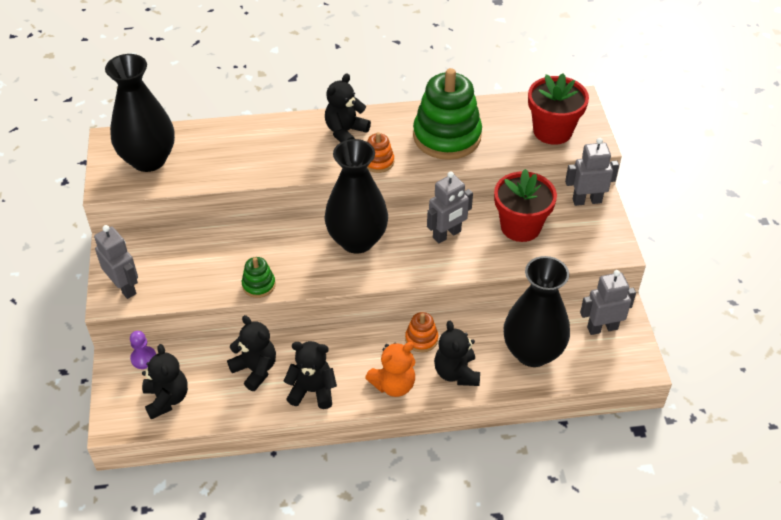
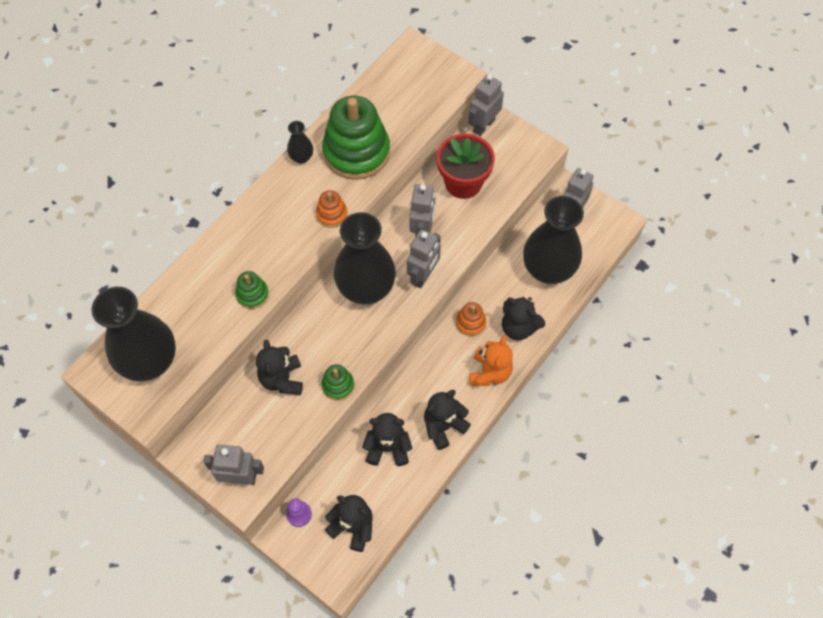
camera: 45 degrees left, 15 degrees up
(261, 170) = (252, 294): none -> green stacking toy
(345, 132) = (277, 208): black teddy bear -> black teddy bear (282, 379)
(402, 113) = (301, 157): none -> black vase
(410, 264) = (423, 276): none -> grey robot
(552, 131) = (424, 89): red flower pot -> none

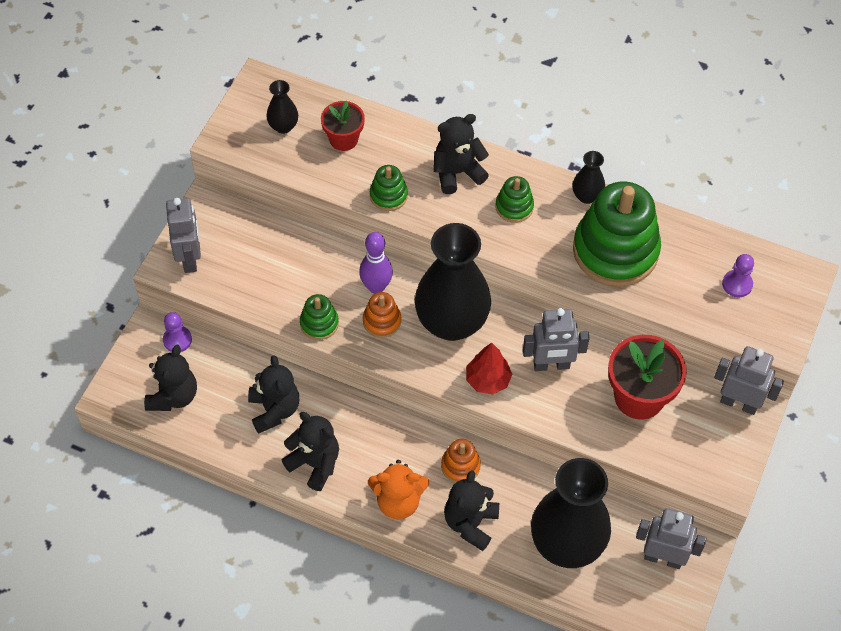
camera: 75 degrees right, 5 degrees down
(150, 361) = (283, 126): black vase -> black vase, size x0.44
(182, 316) = (343, 139): none -> red flower pot
(282, 379) = (313, 267): black teddy bear -> black teddy bear (457, 172)
(294, 208) = (514, 207): none -> green stacking toy
(316, 335) = (376, 287): none -> purple bowling pin
(332, 214) = (518, 246): orange stacking toy -> orange stacking toy (382, 321)
(408, 87) = (737, 284): none -> purple pawn
(423, 276) = (488, 380): grey robot -> red tree

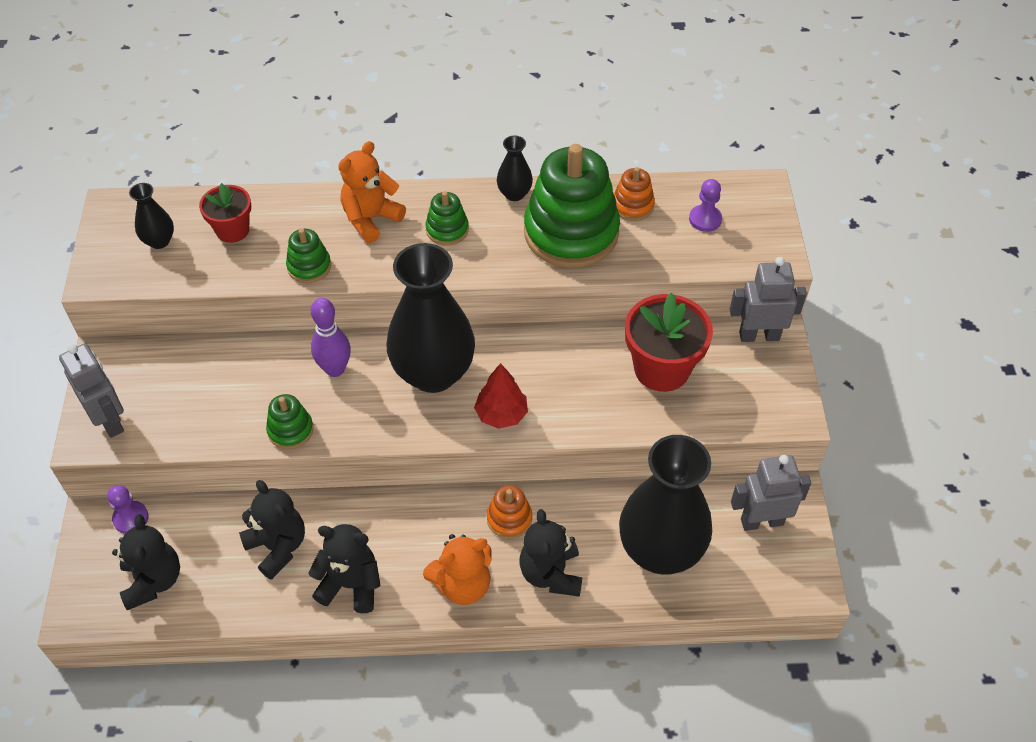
camera: 25 degrees left, 5 degrees down
(382, 321) = (358, 401): orange stacking toy -> orange stacking toy (632, 206)
(457, 172) = (371, 219): black teddy bear -> orange teddy bear
(551, 365) = (558, 373): grey robot -> none

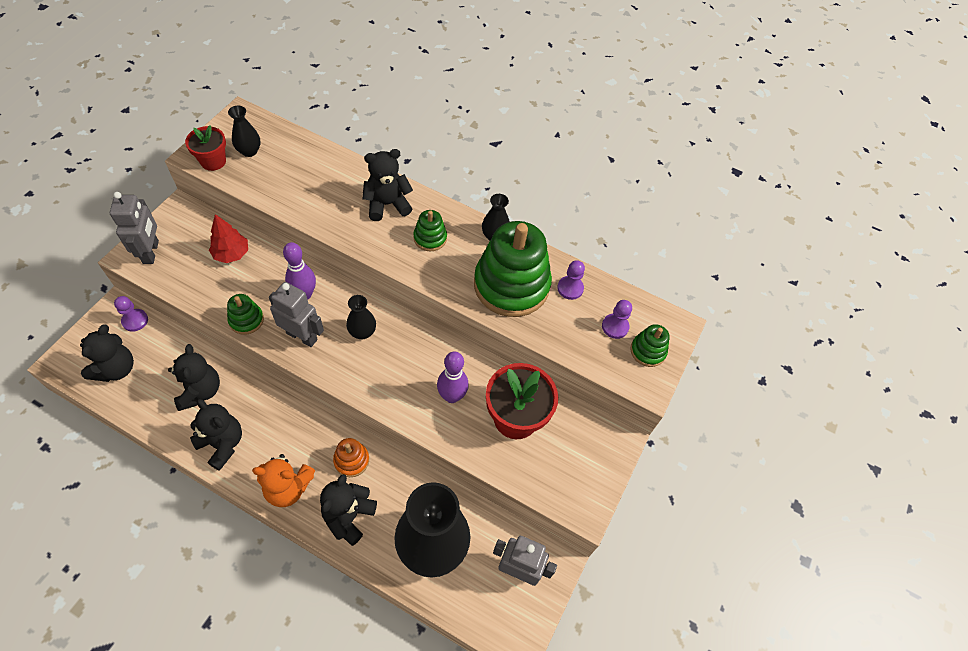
camera: 25 degrees right, 5 degrees up
(232, 230) = (297, 167): red flower pot -> red flower pot (213, 161)
(309, 266) = (323, 216): green stacking toy -> green stacking toy (647, 351)
(371, 219) = (387, 204): orange teddy bear -> black teddy bear
(433, 373) = (362, 332): black vase -> black vase, size x0.44
(501, 414) = (383, 387): red tree -> red tree (232, 254)
(580, 384) = (452, 396): none -> purple bowling pin
(632, 206) = (570, 288): orange stacking toy -> purple pawn
(759, 335) = (604, 433): grey robot -> grey robot (302, 336)

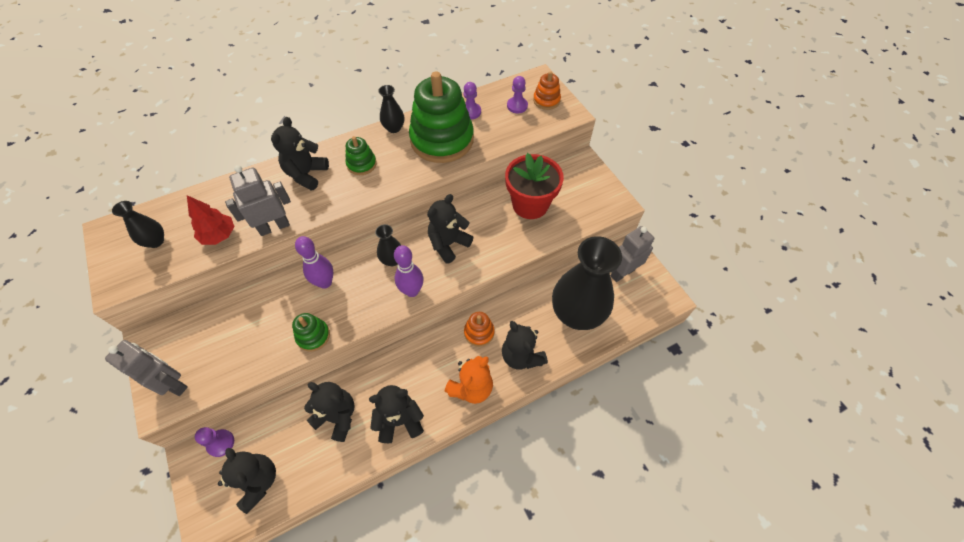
camera: 50 degrees left, 0 degrees up
(213, 161) = (137, 273): red flower pot -> none
(232, 254) = (237, 318): red tree -> red tree (219, 235)
(302, 336) = (362, 302): grey robot -> grey robot (274, 227)
(412, 369) = (448, 244): none -> black teddy bear
(452, 396) = (487, 231): purple bowling pin -> purple bowling pin (412, 291)
(647, 351) = (546, 100): green stacking toy -> orange stacking toy

